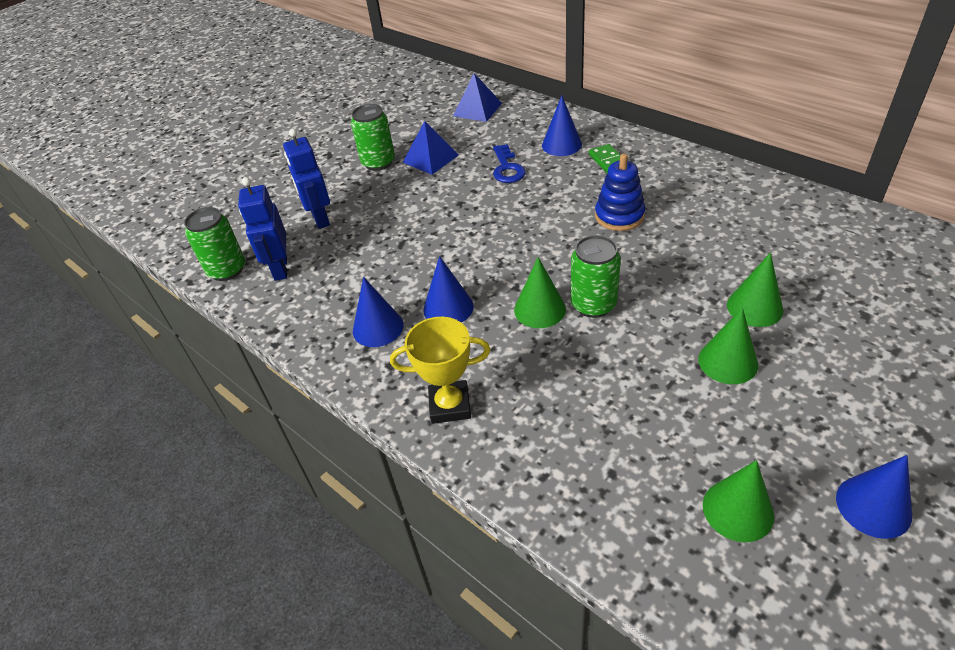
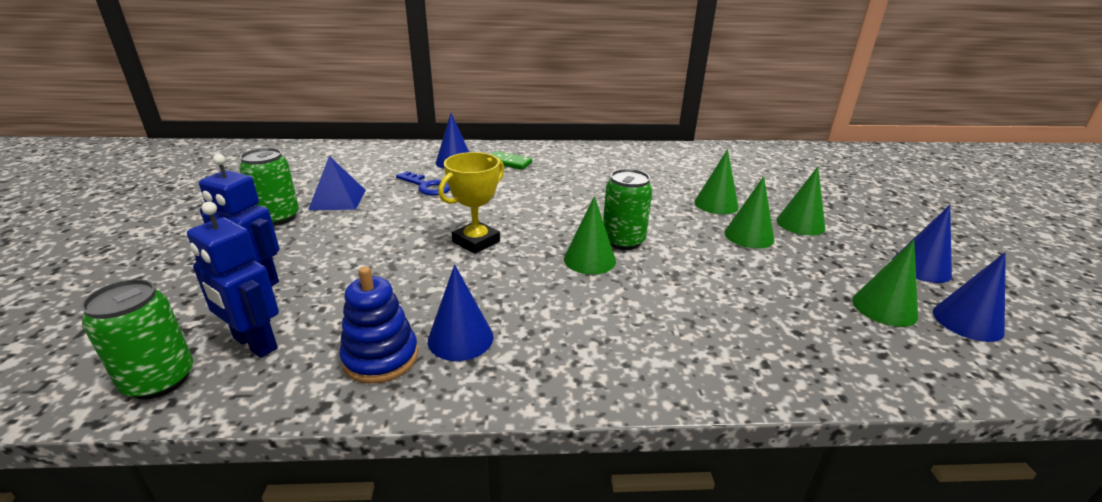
camera: 50 degrees left, 15 degrees down
(448, 308) = (511, 291): blue cone -> blue cone (967, 321)
(450, 405) = (621, 360): yellow trophy -> yellow trophy (476, 242)
(477, 109) = (342, 159): blue pyramid -> none
(619, 216) = (561, 187): blue stacking toy -> blue stacking toy (380, 357)
(816, 379) = (800, 224): none -> green cone

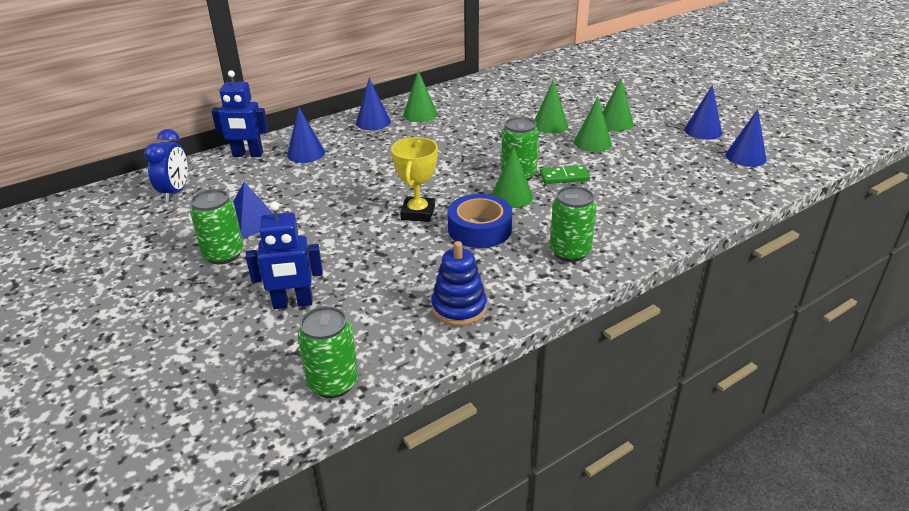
camera: 30 degrees left, 5 degrees up
(254, 343) = (362, 337): blue robot -> blue robot (248, 155)
(322, 161) = (175, 192): none -> blue clock
(427, 186) = (314, 183): blue key -> none
(460, 338) = (492, 277): blue cone -> blue cone (373, 122)
(508, 162) = (354, 139): green domino -> green domino (564, 177)
(514, 280) = (479, 229): none -> blue tape
(582, 348) = (570, 252): none -> green can
(884, 308) = (702, 164): green cone -> green cone (420, 114)

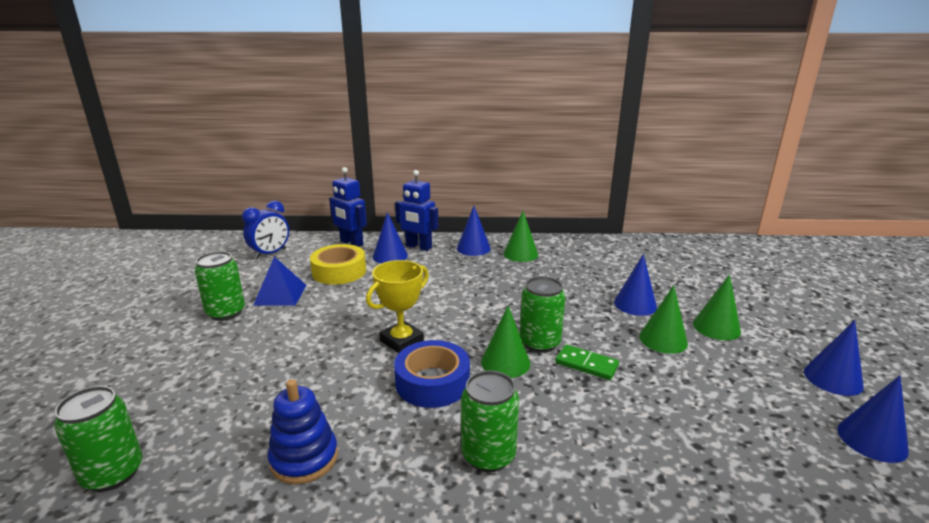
camera: 35 degrees right, 10 degrees down
(278, 183) = (339, 271): none -> yellow tape
(293, 303) = (202, 377): blue robot -> blue robot (418, 247)
(550, 125) = (635, 304): green cone -> blue cone

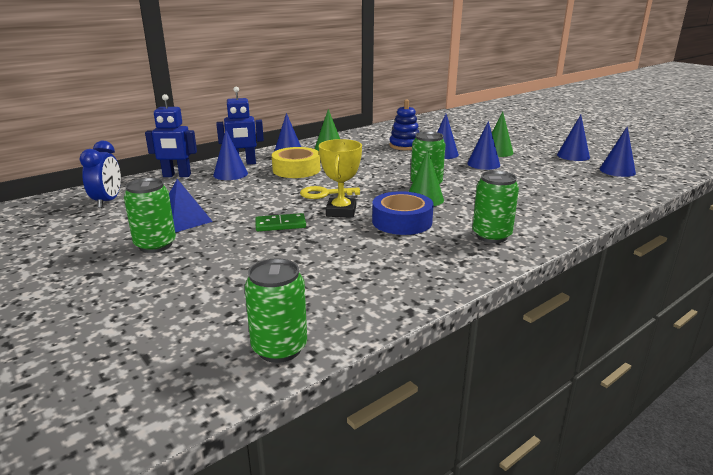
camera: 40 degrees left, 0 degrees up
(304, 458) = (398, 280): blue stacking toy -> blue stacking toy (404, 146)
(339, 271) = (206, 193): yellow tape -> yellow tape (296, 170)
(424, 312) = (325, 194): none -> yellow key
(586, 364) = (467, 185): green domino -> green domino (280, 225)
(663, 340) = (483, 164): green cone -> blue cone

